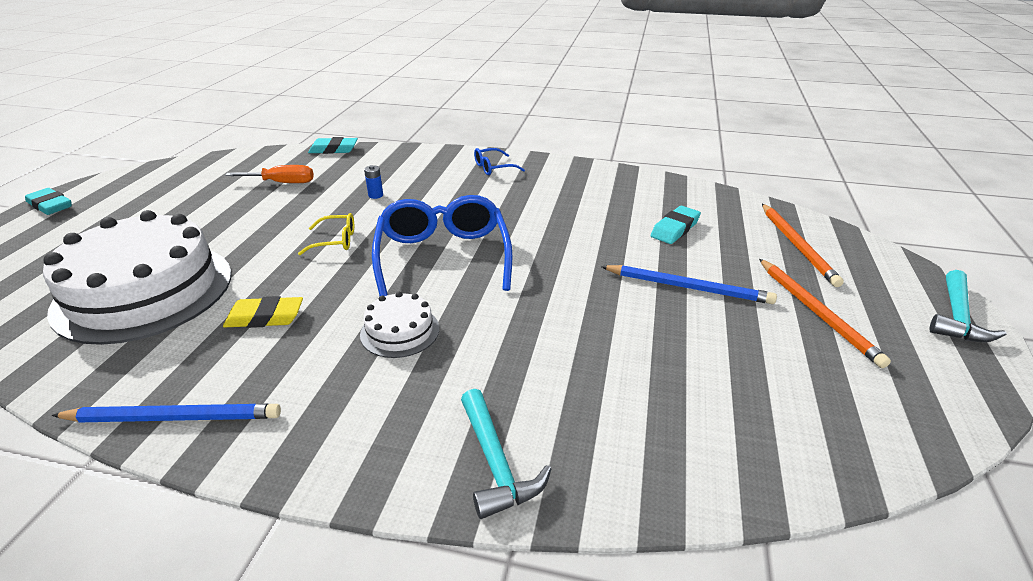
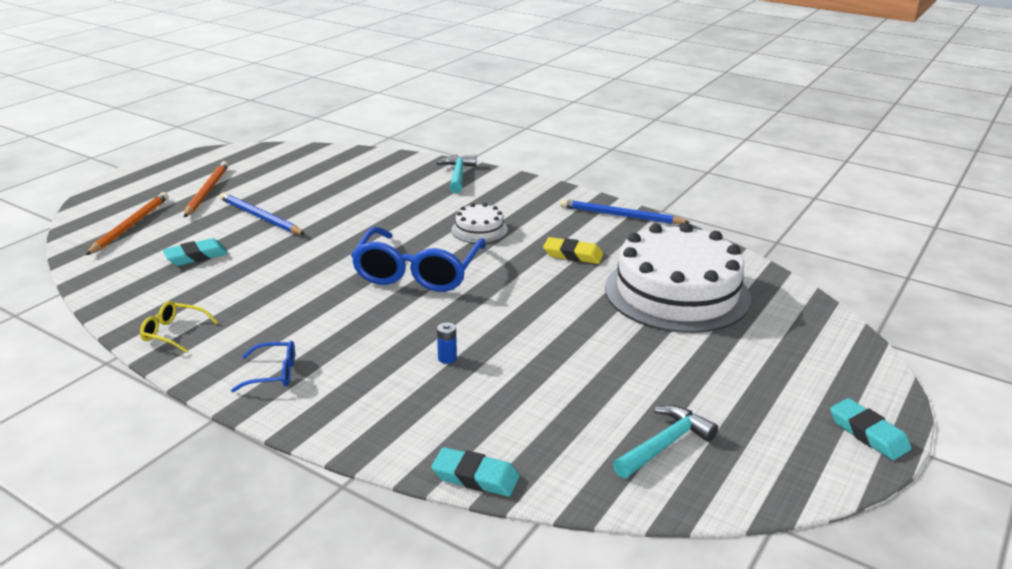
camera: 160 degrees left, 5 degrees down
(282, 183) = (561, 408): orange screwdriver -> none
(335, 241) = (509, 307): yellow glasses -> yellow glasses (174, 333)
(957, 317) = (134, 175): turquoise hammer -> turquoise hammer (665, 444)

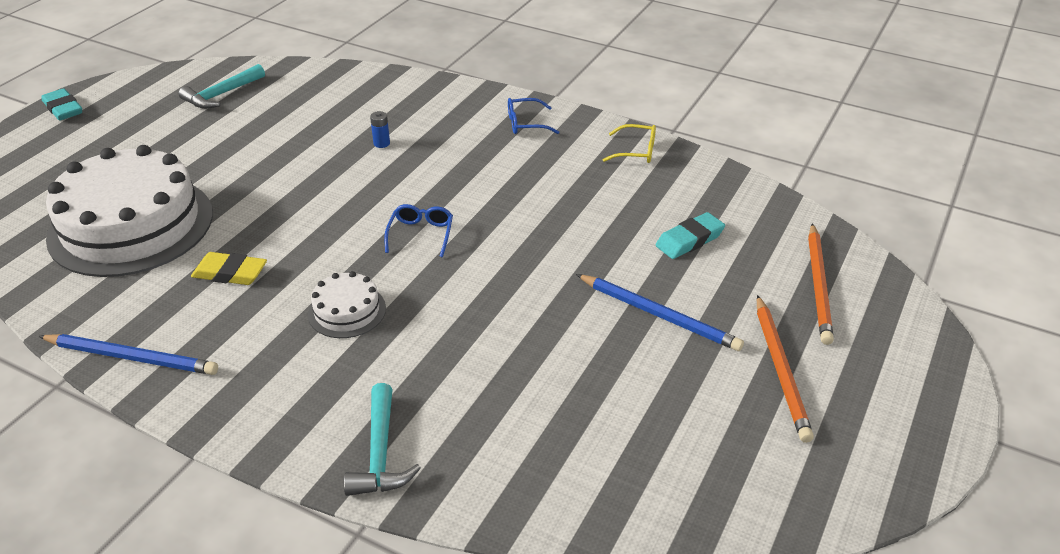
camera: 175 degrees right, 10 degrees up
(418, 271) = (421, 235): blue glasses -> blue glasses, size x0.46
(475, 477) = (358, 72): turquoise eraser -> none

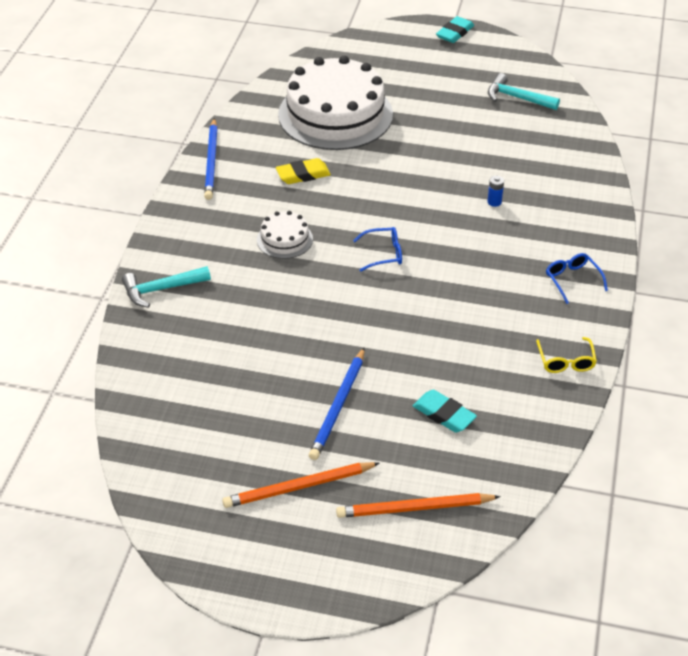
camera: 75 degrees right, 5 degrees up
(230, 273) = (303, 174): yellow eraser -> yellow eraser turned 75 degrees clockwise

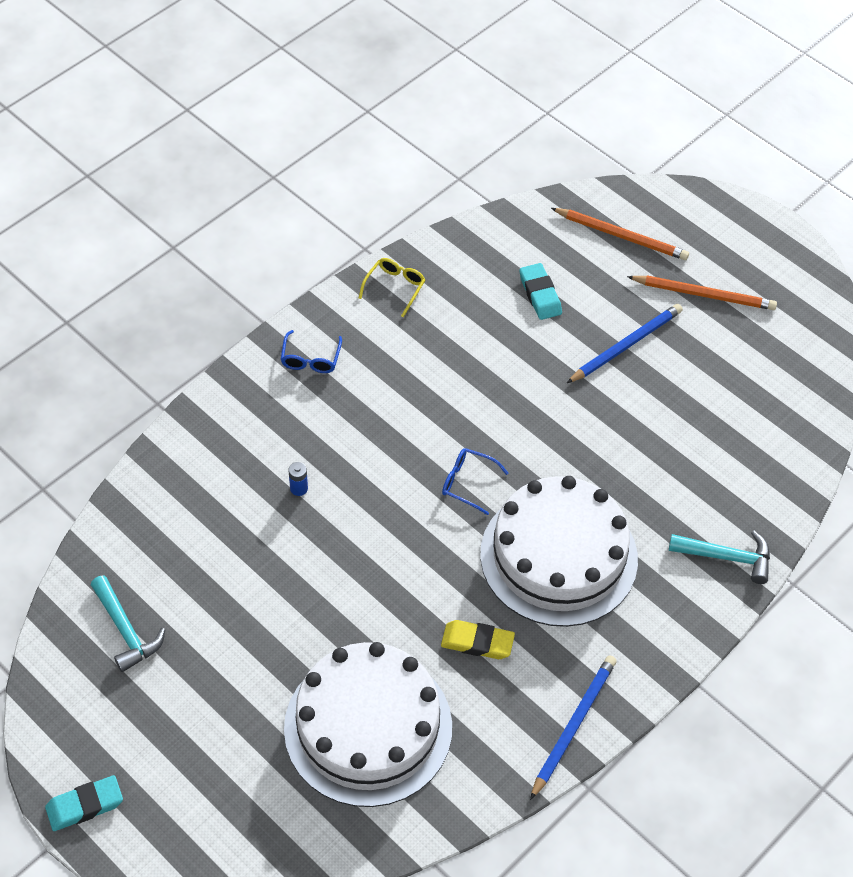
camera: 150 degrees left, 10 degrees up
(284, 239) = (558, 556): white cake -> white cake, size x2.27

